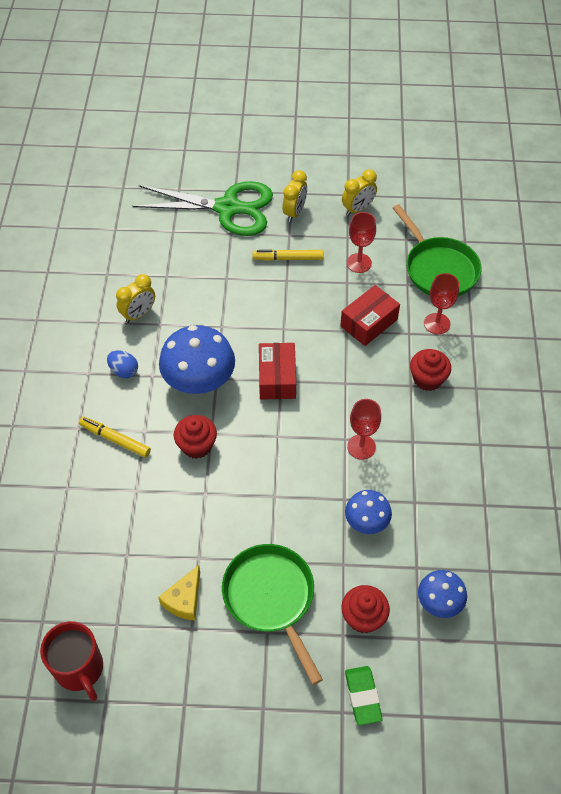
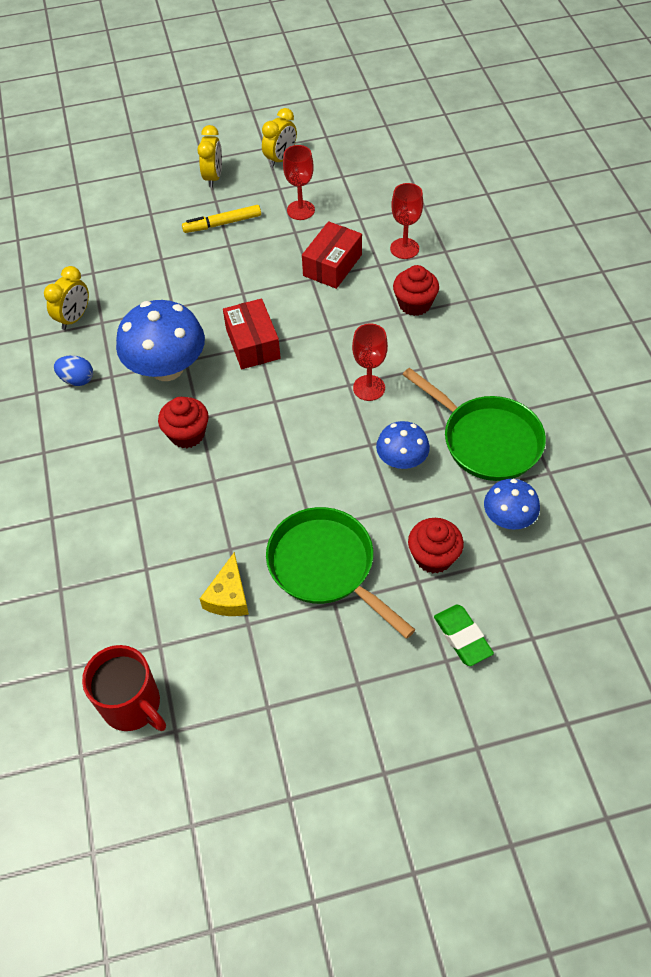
camera: 15 degrees left, 0 degrees up
(115, 439) = (91, 452): yellow marker -> none
(227, 208) = (138, 190): green scissors -> none
(438, 268) = (386, 196): green pan -> green pan (486, 440)

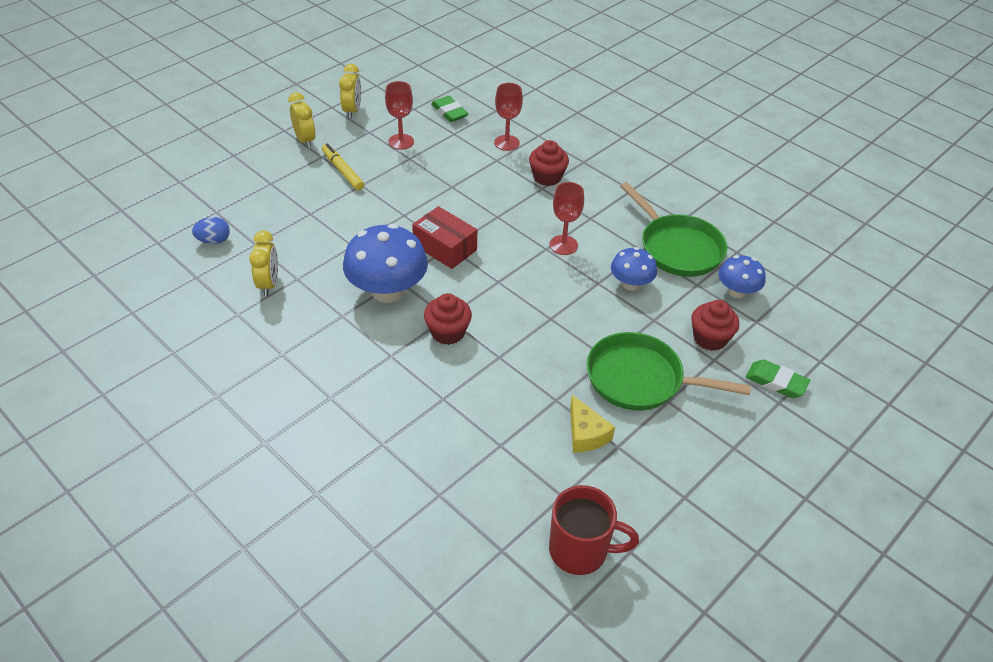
camera: 35 degrees left, 10 degrees down
(77, 379) = (313, 329): blue egg -> blue egg (214, 241)
(222, 223) = (342, 171): yellow marker -> yellow marker turned 105 degrees clockwise
(332, 265) = (461, 171): red box -> none
(374, 192) = (449, 112): none -> green eraser
(486, 440) = (677, 247): green pan -> green pan turned 45 degrees clockwise

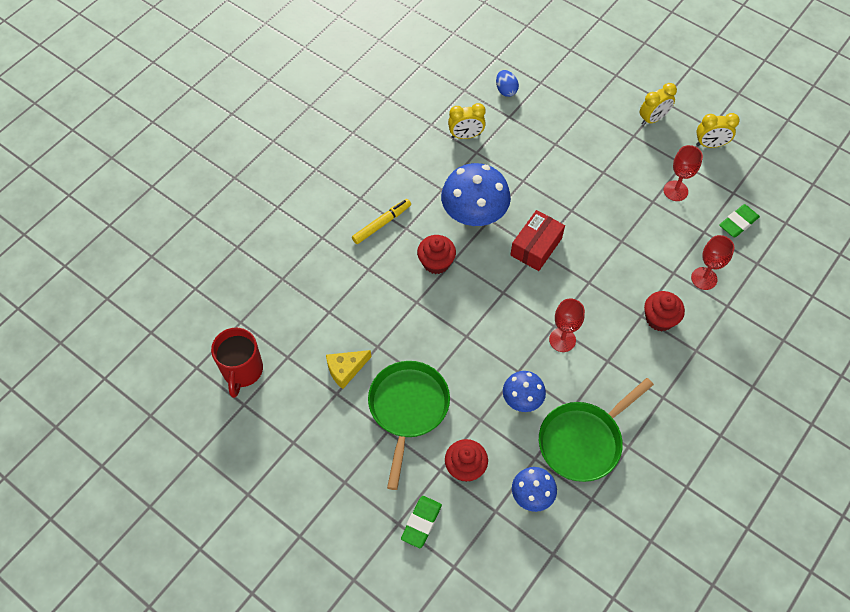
camera: 85 degrees right, 15 degrees up
(342, 171) = (618, 155): yellow marker -> yellow marker (382, 224)

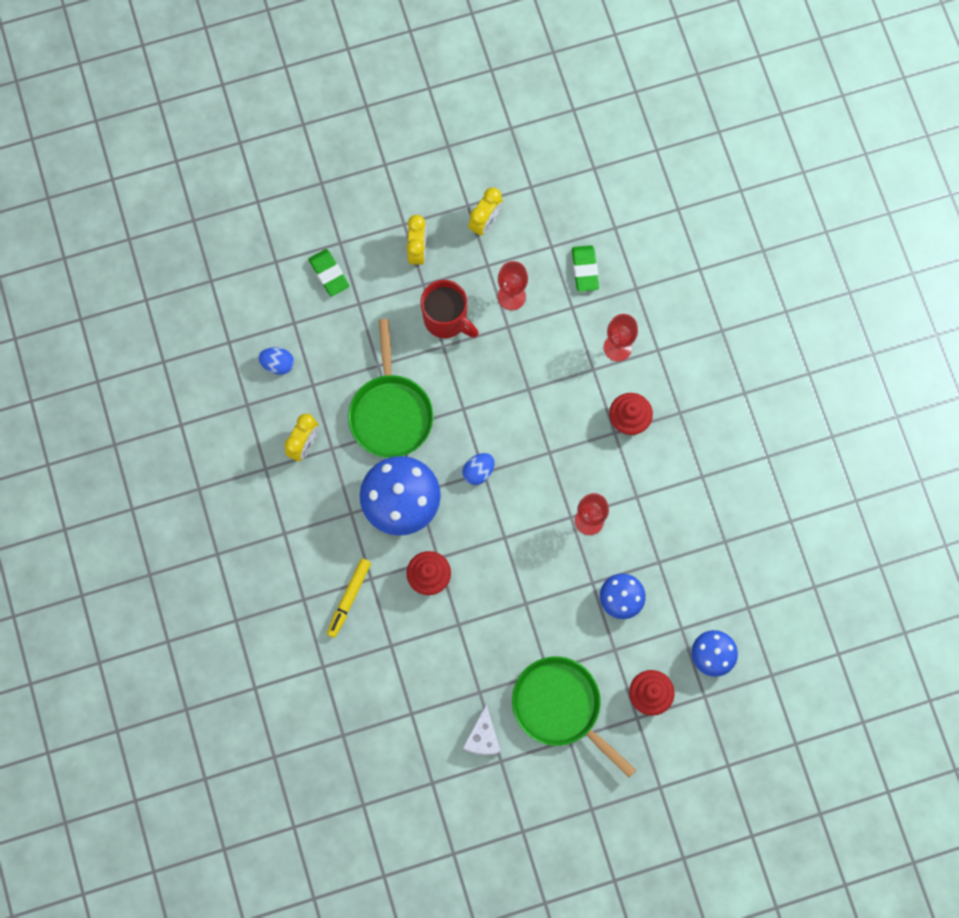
camera: 55 degrees left, 15 degrees up
(242, 371) = (418, 834): red mug -> red mug (446, 319)
(345, 369) = (483, 737): yellow cheese -> white cheese
(382, 224) = (349, 598): yellow marker -> yellow marker turned 150 degrees counterclockwise
(421, 523) = (672, 767): green eraser -> green eraser (329, 274)
(536, 246) = (478, 471): red box -> blue egg
(583, 441) = (694, 575): green pan -> green pan (391, 412)

